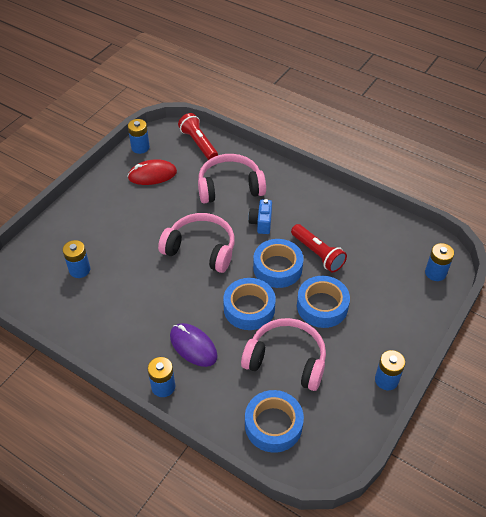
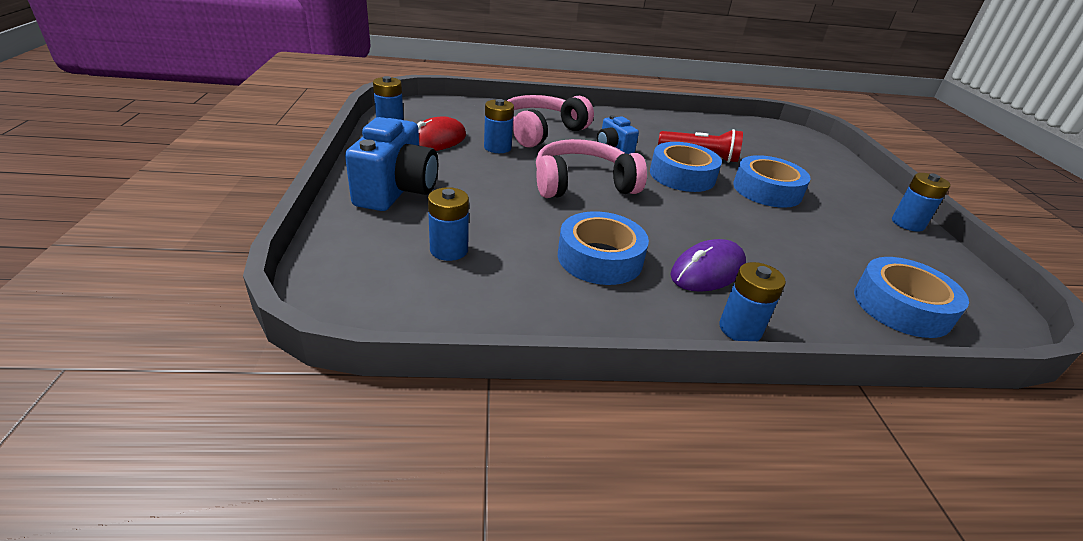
camera: 40 degrees left, 15 degrees down
(92, 214) = (396, 191): none -> blue camera
(193, 346) = (707, 271): purple mouse -> purple mouse turned 45 degrees counterclockwise
(198, 143) = (459, 109): red flashlight -> none
(249, 308) = (708, 215): blue tape -> blue tape (600, 258)
(286, 360) = (812, 243): pink headphones -> none
(435, 273) = (805, 142): blue battery -> blue battery (497, 147)

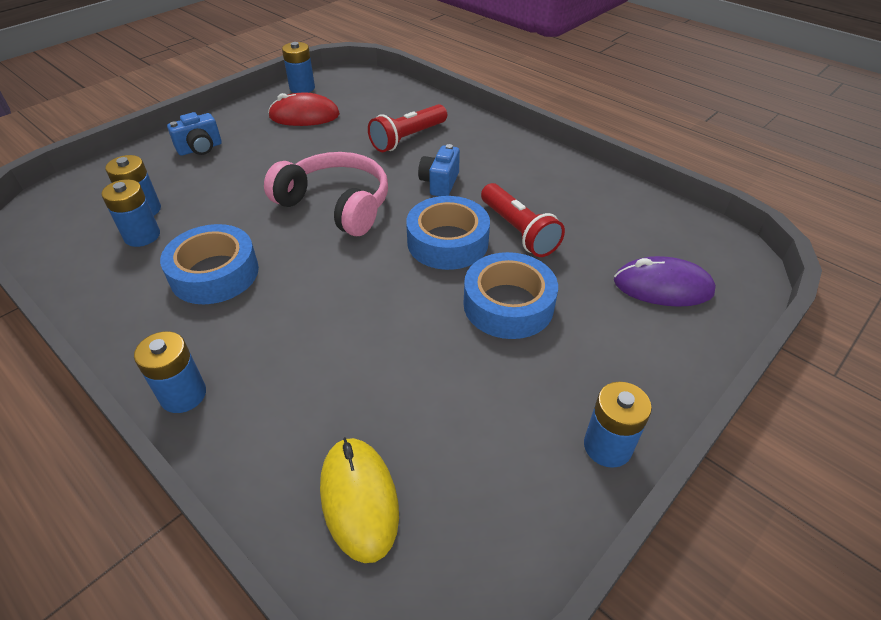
camera: 50 degrees right, 10 degrees up
(396, 191) = (200, 149): blue camera -> blue camera, size x0.55
(497, 147) = (338, 140): blue battery -> blue battery (142, 236)
(541, 131) = (408, 138): pink headphones -> red flashlight
(707, 271) = (265, 337): purple mouse -> purple mouse (662, 287)
(901, 306) = (359, 499): blue tape -> yellow mouse

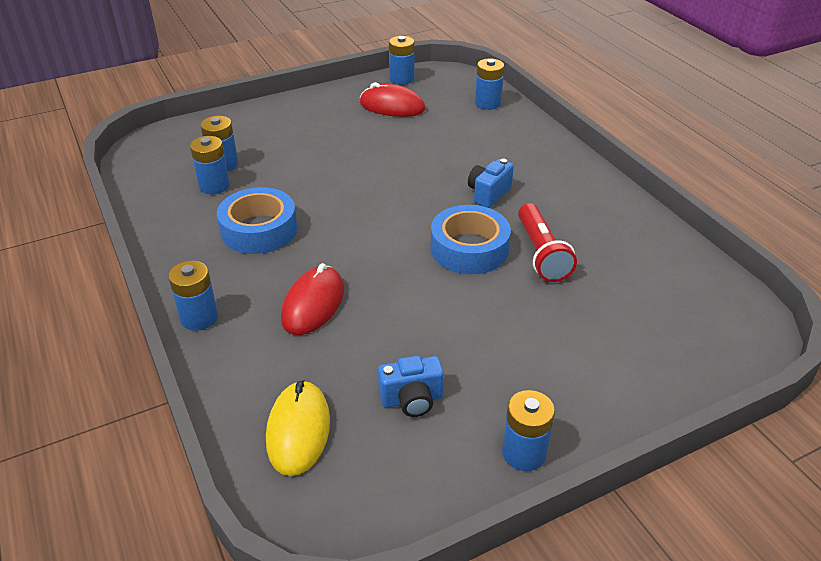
camera: 20 degrees right, 5 degrees down
(200, 149) = (289, 120): blue camera -> blue camera (412, 400)
(312, 343) = (313, 304): none -> red mouse
(336, 205) = (384, 194): pink headphones -> none
(397, 97) = (487, 103): none -> blue battery
(408, 138) = (478, 145): red flashlight -> none
(508, 304) = (497, 316): blue tape -> none
(662, 287) = (656, 337): purple mouse -> none

